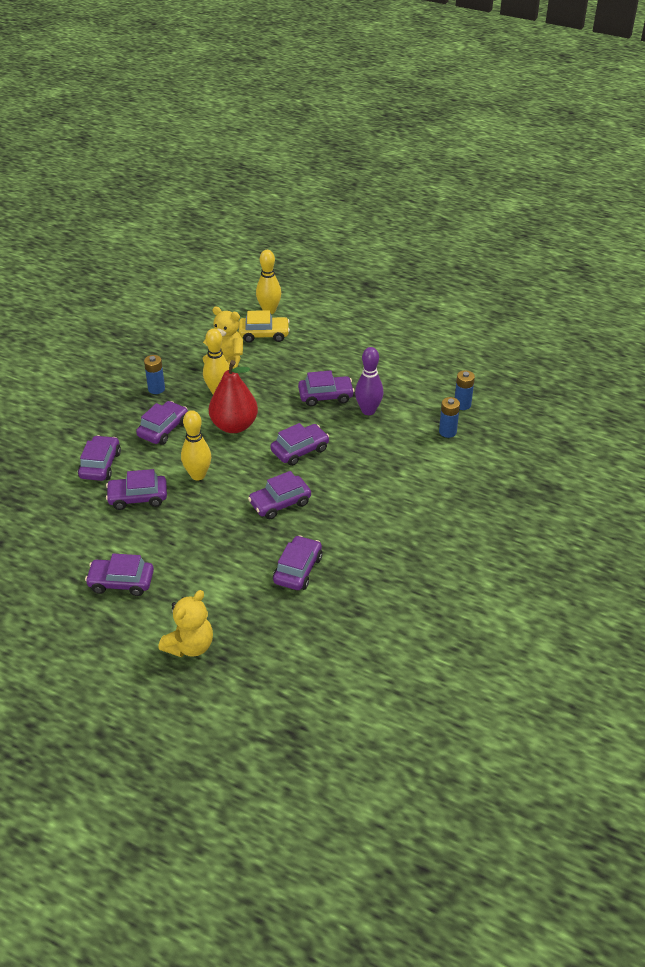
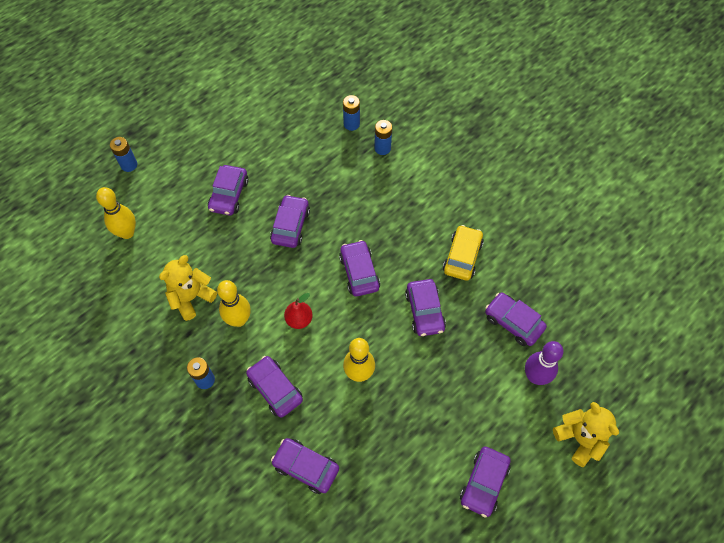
camera: 70 degrees left, 20 degrees up
(138, 497) = (370, 440): purple car -> purple car (229, 195)
(234, 426) = (299, 319): red pear -> red pear, size x0.54
(264, 334) = (165, 249): yellow car -> yellow car (462, 257)
(334, 292) = (129, 165): none -> blue battery
(368, 411) = (327, 198): purple bowling pin -> purple bowling pin (535, 376)

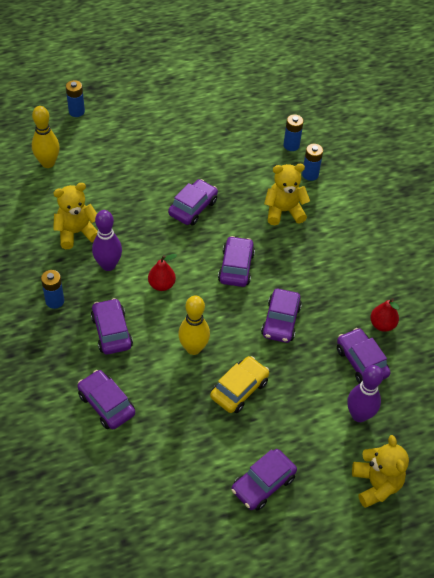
camera: 20 degrees right, 10 degrees down
(229, 195) = (151, 164): purple car -> none
(239, 320) = (108, 265): yellow bowling pin -> purple bowling pin
(376, 196) = (284, 211): none -> yellow teddy bear
(462, 257) = (340, 289): yellow car -> yellow car (239, 389)
(514, 277) = (382, 325): none -> red pear

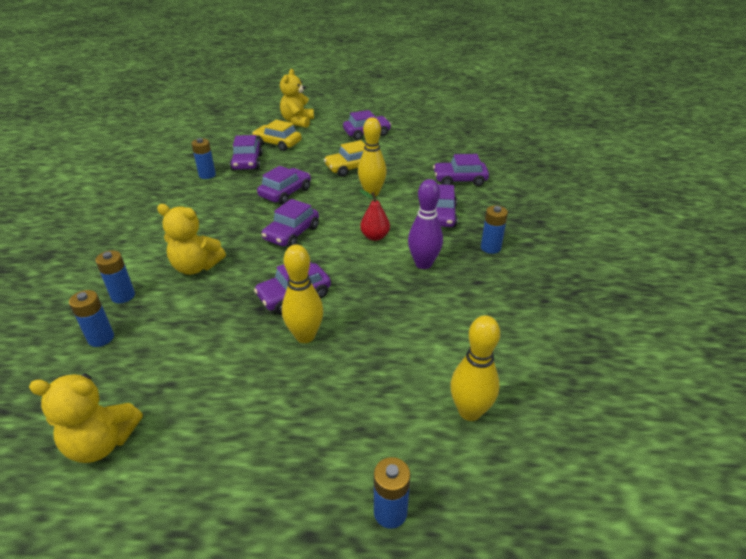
camera: 155 degrees left, 15 degrees down
(76, 233) = (450, 303): yellow teddy bear -> yellow teddy bear (102, 443)
(106, 404) = (459, 180): purple car -> purple car turned 105 degrees clockwise
(166, 180) = (305, 336): none -> yellow bowling pin
(359, 415) = (277, 143): purple bowling pin -> yellow car
(382, 325) = (207, 175): red pear -> blue battery

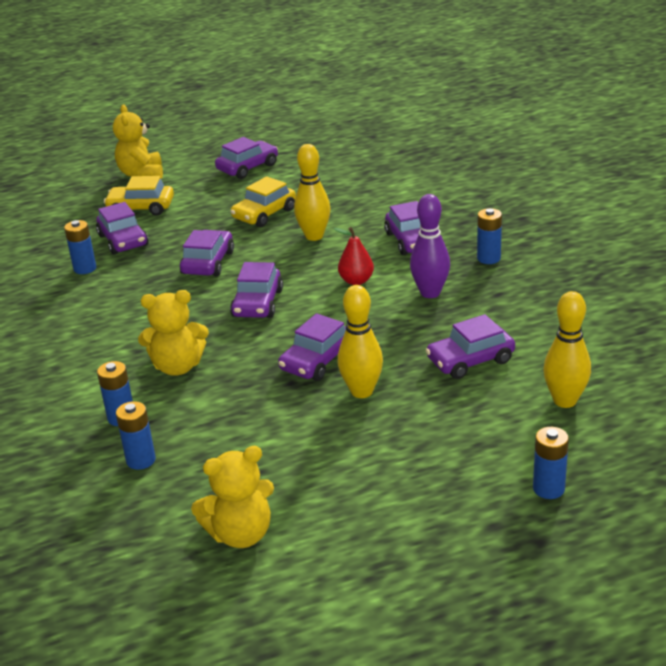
camera: 20 degrees left, 5 degrees down
(459, 180) = (405, 196): purple car -> purple car (470, 360)

